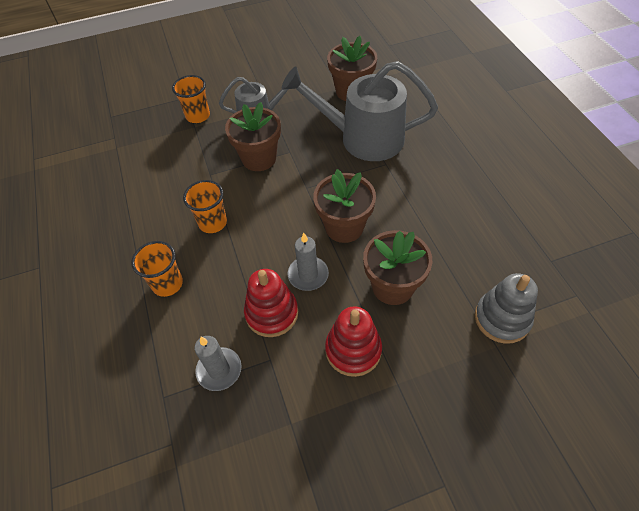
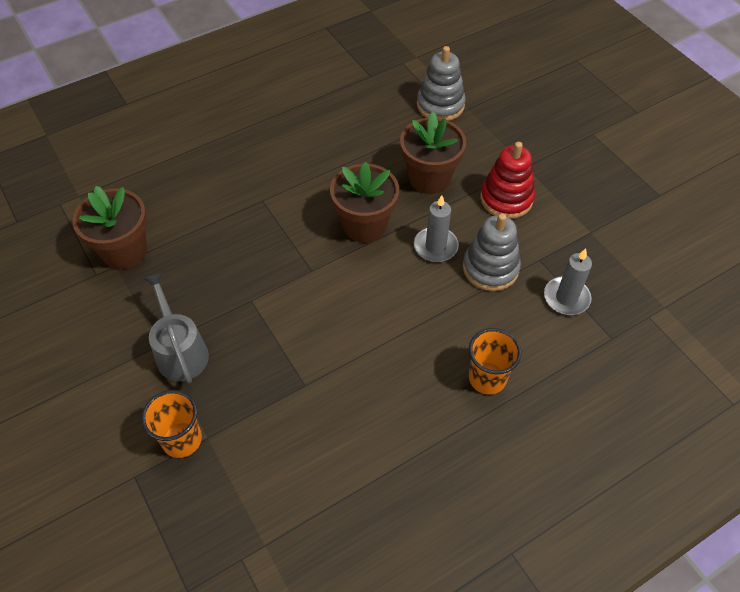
camera: 105 degrees left, 0 degrees up
(213, 223) = (387, 357): orange cup -> none
(259, 158) = (267, 332): brown flower pot -> none
(272, 313) = (490, 268): red stacking toy -> grey stacking toy
(363, 138) = (219, 226): grey watering can -> none

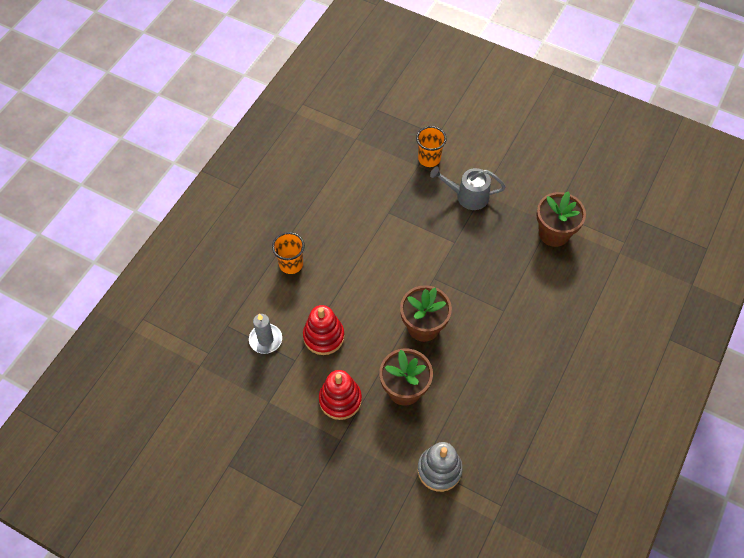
camera: 150 degrees right, 5 degrees up
(180, 351) = (468, 196): grey watering can -> grey watering can turned 150 degrees clockwise
(435, 246) = (368, 334): grey candle -> none
(490, 268) = (323, 336): grey stacking toy -> red stacking toy

